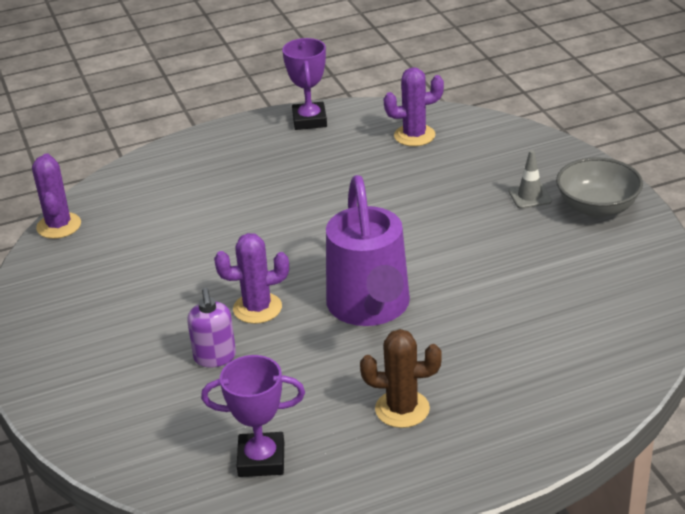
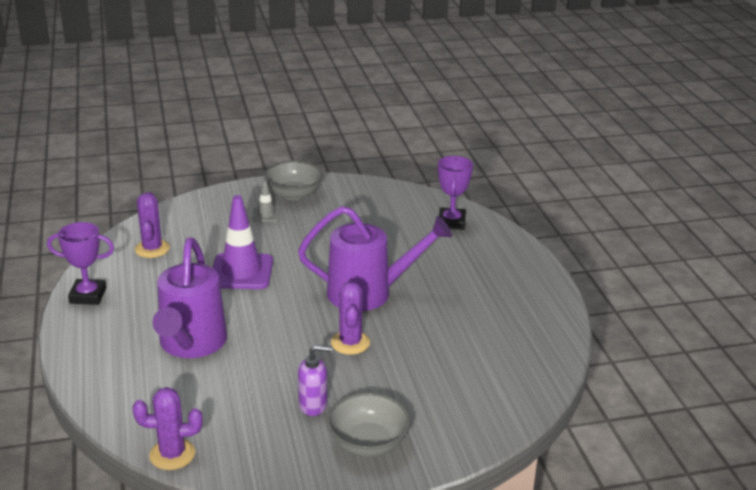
camera: 85 degrees left, 5 degrees down
(73, 347) = (368, 443): none -> grey bowl
(215, 357) = (404, 367): purple soap dispenser -> purple soap dispenser (313, 405)
(234, 199) = (190, 345): none -> purple watering can
(261, 459) = (518, 352): purple trophy -> purple trophy (451, 222)
(387, 203) = (241, 272): none -> purple traffic cone
(402, 409) = (479, 292): brown cactus -> none

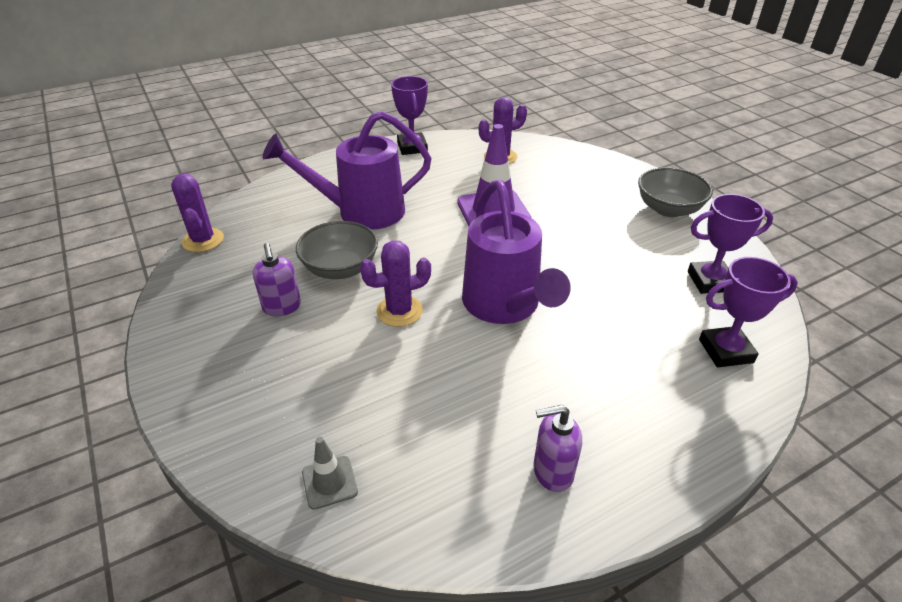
camera: 75 degrees right, 10 degrees up
(266, 215) = (610, 201): grey traffic cone -> grey traffic cone (329, 482)
(368, 443) = (221, 361): grey bowl -> grey bowl (340, 268)
(385, 206) = (710, 281): none -> purple trophy
(522, 308) = (552, 472): none -> purple soap dispenser

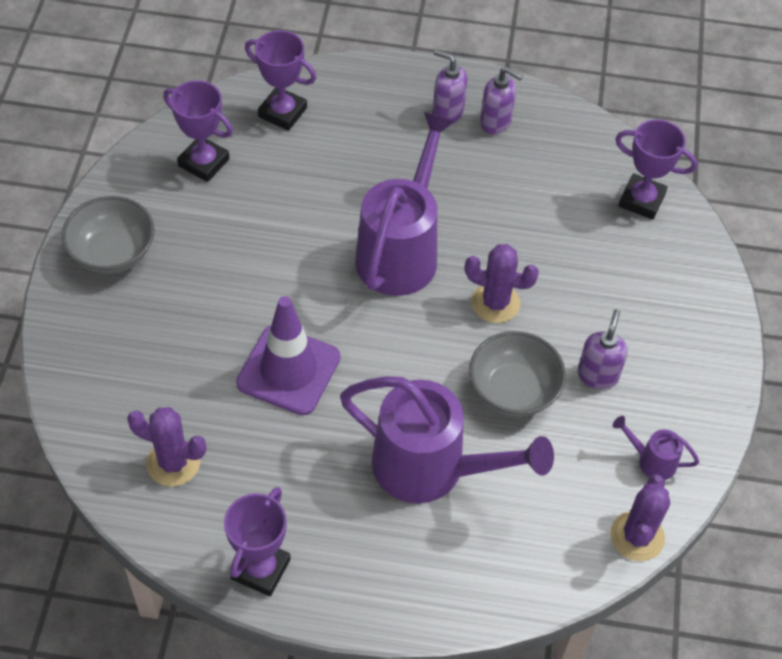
camera: 145 degrees left, 15 degrees up
(210, 279) = (651, 460): none -> purple watering can
(329, 482) = (641, 200): grey traffic cone -> purple trophy
(607, 449) = (447, 112): none -> purple soap dispenser

